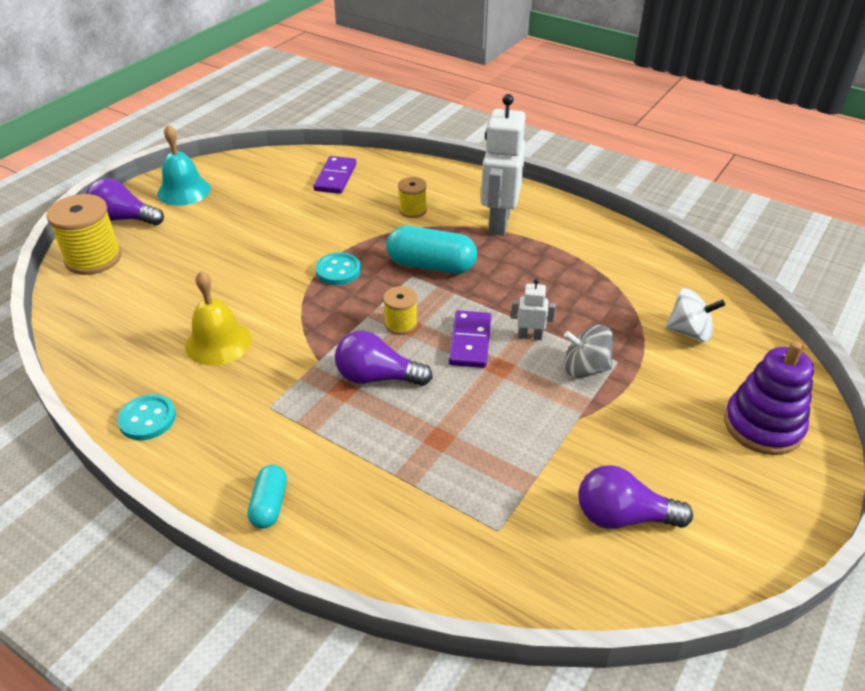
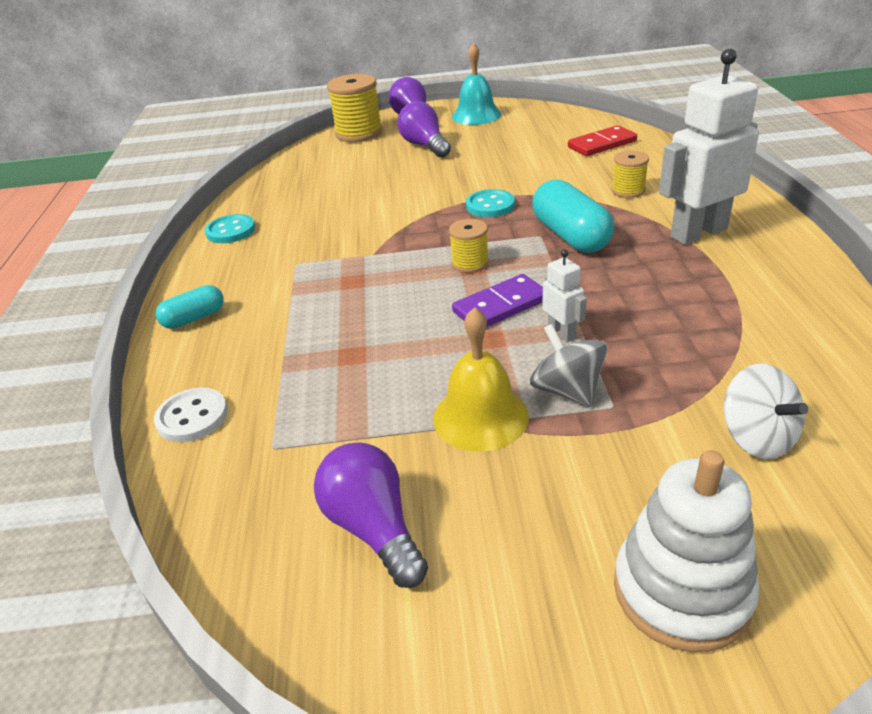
camera: 55 degrees right, 5 degrees down
(218, 342) = (337, 211): yellow bell -> yellow bell (480, 417)
(335, 177) = (602, 144): purple domino -> red domino
(377, 377) = (388, 287): purple light bulb -> purple light bulb (425, 146)
(413, 561) = (192, 417): none -> white button
(763, 425) = (682, 591): purple stacking toy -> white stacking toy

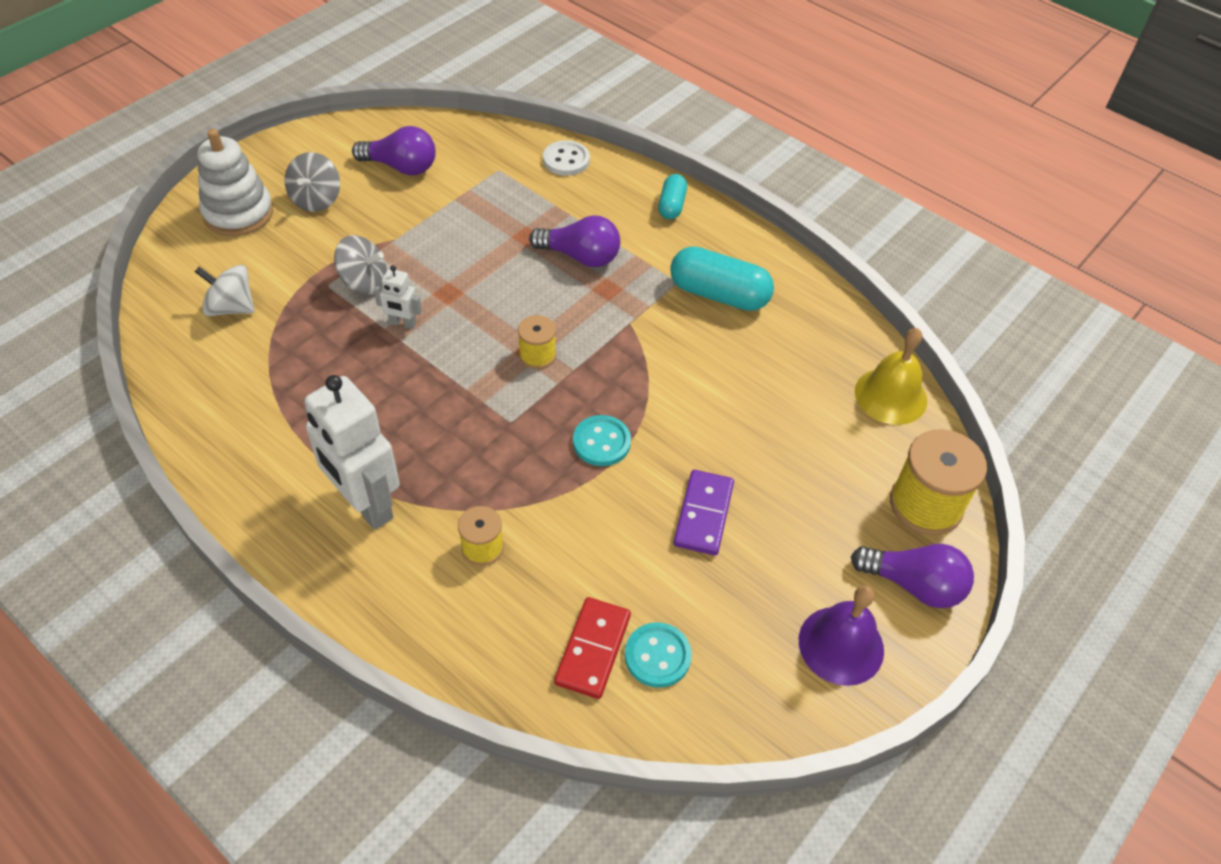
camera: 130 degrees right, 15 degrees up
(230, 231) = (789, 284): turquoise button -> turquoise button (657, 656)
(425, 146) = (806, 520): purple light bulb -> purple light bulb (580, 256)
(476, 115) = (841, 645): turquoise bell -> purple bell
(480, 417) = (402, 240): yellow bell -> yellow bell (890, 396)
(501, 306) = (468, 325): purple domino -> purple domino (703, 514)
(539, 543) = (316, 199): none -> grey spinning top
(570, 236) = (482, 436): turquoise capsule -> turquoise capsule (719, 294)
(698, 233) = (365, 504): white robot -> white robot turned 120 degrees clockwise

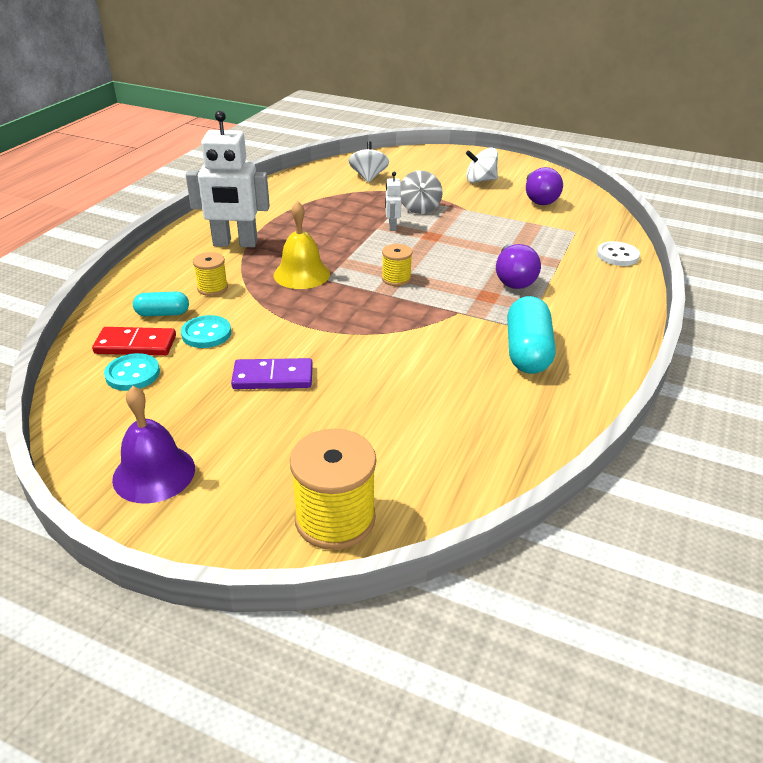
camera: 75 degrees right, 15 degrees down
(238, 213) = (447, 163): white stacking toy -> none
(316, 199) = (480, 180): grey spinning top -> white spinning top
(365, 504) = (235, 244): white robot -> white robot turned 120 degrees counterclockwise
(601, 442) = (325, 319): turquoise button -> turquoise button (206, 333)
(671, 205) = (616, 311): turquoise capsule -> turquoise capsule (162, 313)
(890, 396) = (471, 478): yellow bell -> yellow bell (301, 274)
(914, 585) = (231, 518): purple light bulb -> none

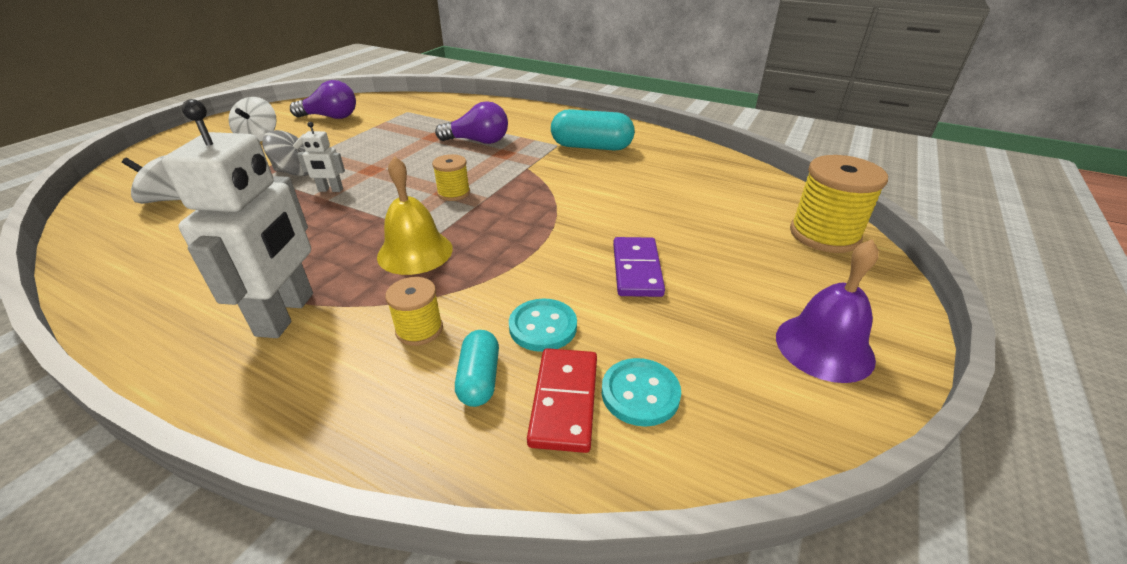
camera: 85 degrees left, 0 degrees up
(617, 255) = (457, 103): white button -> none

